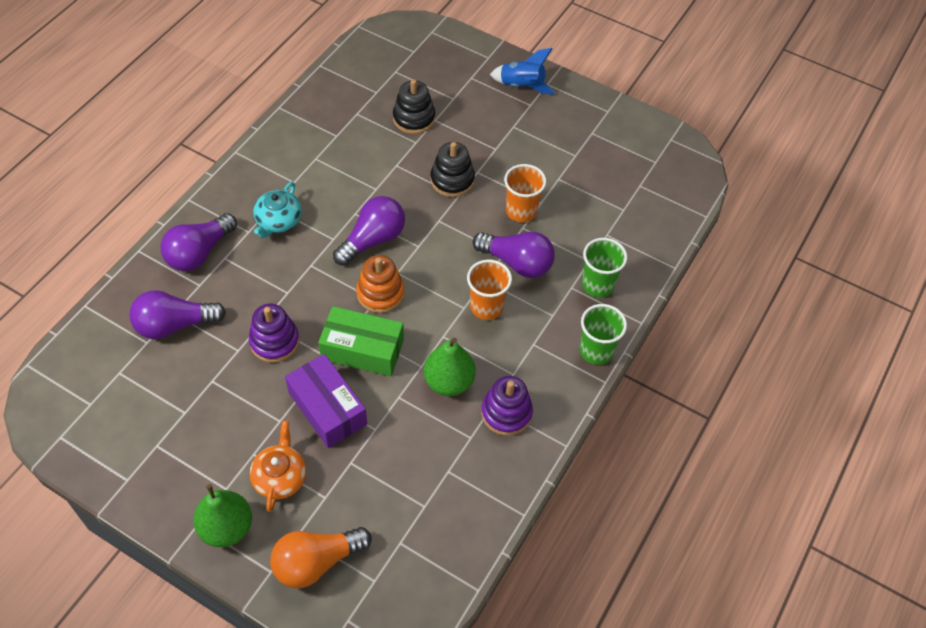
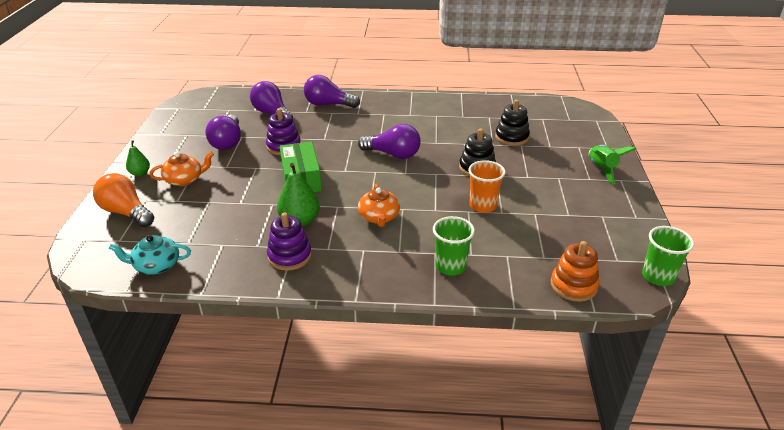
camera: 65 degrees right, 20 degrees down
(226, 527) = (140, 173): green pear -> green pear, size x0.59
(278, 221) = (375, 119): turquoise teapot -> turquoise teapot (156, 265)
(327, 408) = (246, 180): purple box -> none
(380, 293) = (352, 170): orange stacking toy -> orange stacking toy (573, 285)
(486, 307) = (379, 217): orange cup -> orange teapot
(517, 263) = (432, 218): purple light bulb -> purple light bulb (227, 142)
(522, 86) = (601, 170): blue rocket -> green rocket
(596, 351) = (383, 286): green cup -> green cup (658, 276)

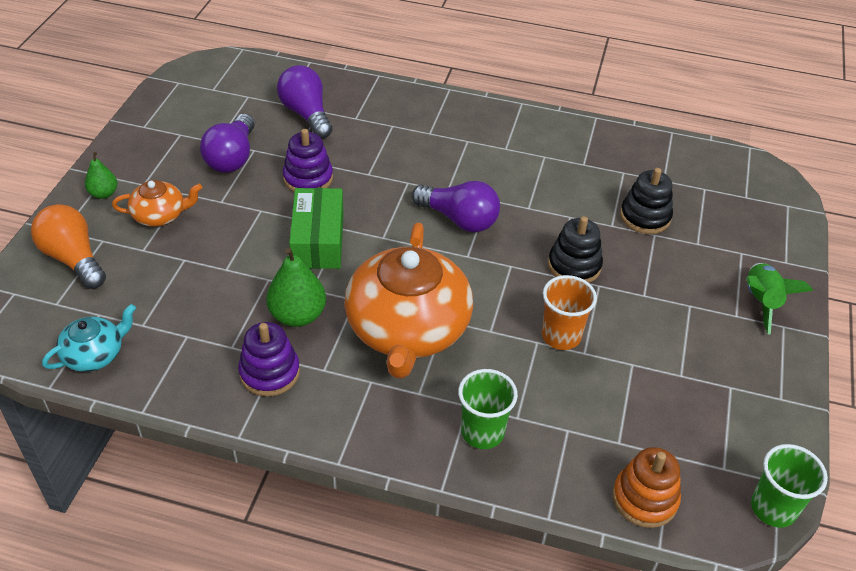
camera: 10 degrees right, 10 degrees up
(156, 265) = (95, 354): turquoise teapot -> turquoise teapot turned 135 degrees clockwise
(328, 104) = (391, 109): purple light bulb -> none
(379, 217) = (407, 329): orange teapot -> orange teapot, size x2.11

